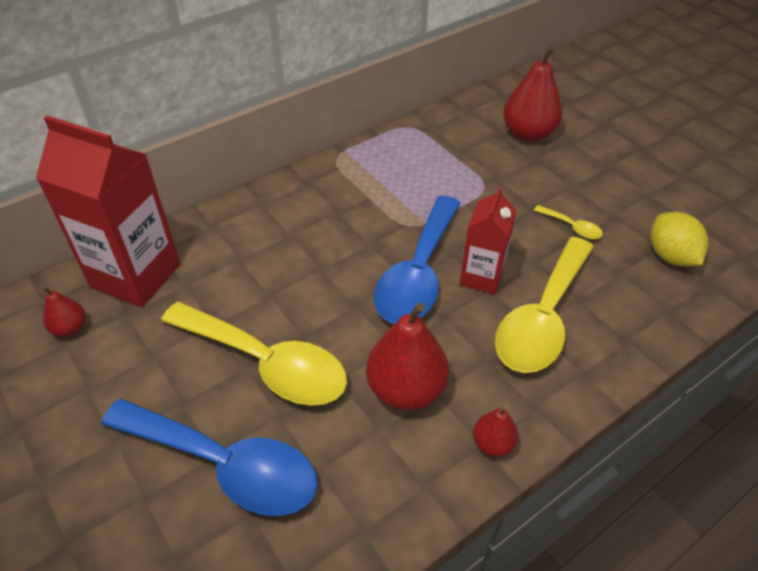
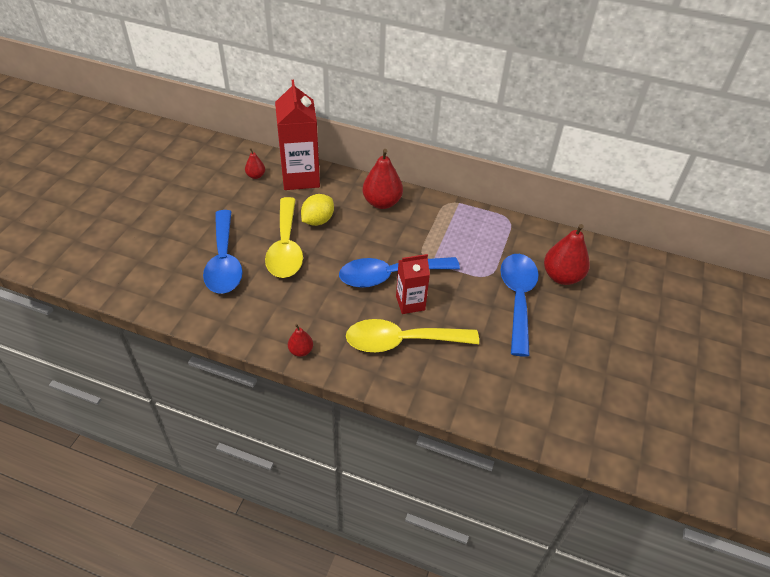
camera: 55 degrees right, 0 degrees up
(406, 389) = (308, 304): red pear -> red pear (382, 202)
(537, 182) = (517, 298): none -> blue spoon
(572, 227) = (491, 330): yellow spoon -> none
(670, 256) = (510, 388): yellow lemon -> yellow lemon (318, 220)

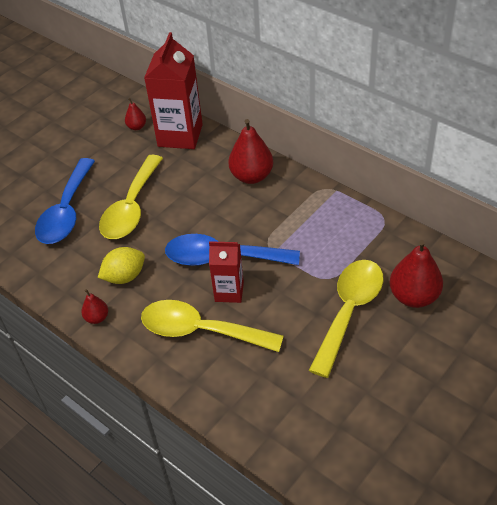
camera: 25 degrees right, 0 degrees up
(318, 220) = (176, 185): yellow lemon -> yellow lemon (124, 276)
(517, 298) = (349, 311): blue spoon -> yellow spoon

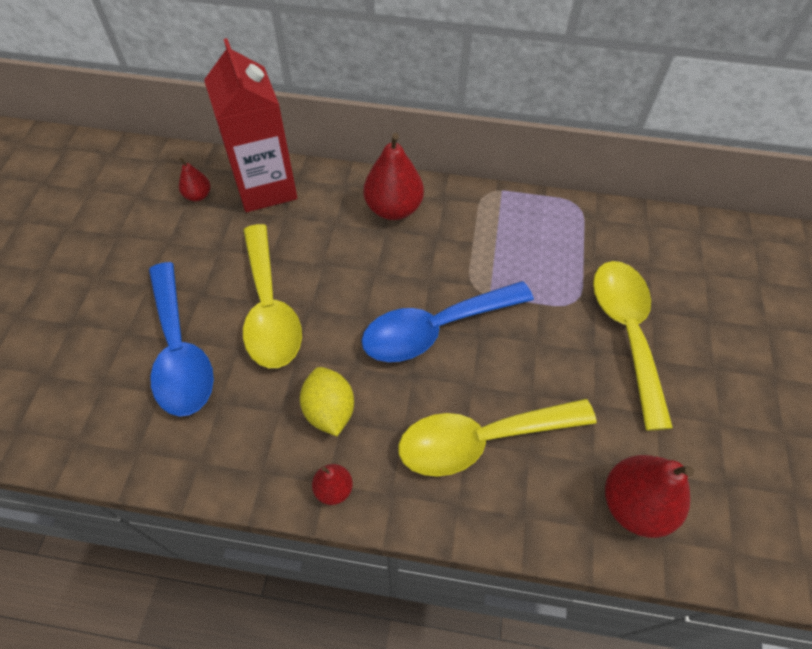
camera: 35 degrees left, 10 degrees up
(124, 276) = (329, 410): yellow lemon -> yellow lemon turned 45 degrees counterclockwise
(229, 292) = (477, 370): red carton -> none
(413, 296) = (676, 284): red pear -> red pear (634, 505)

